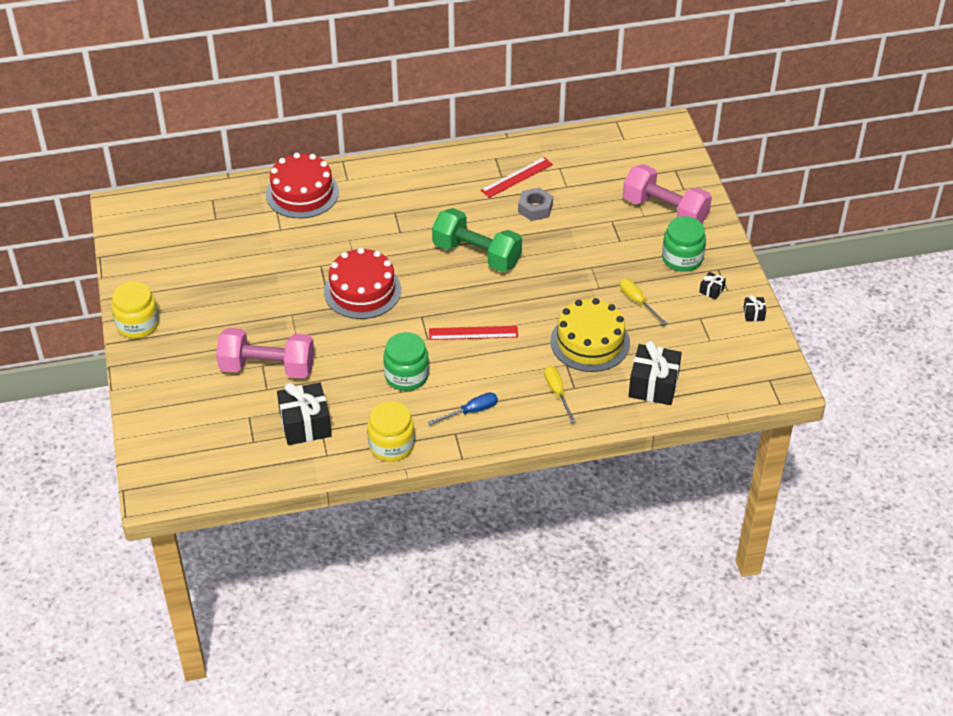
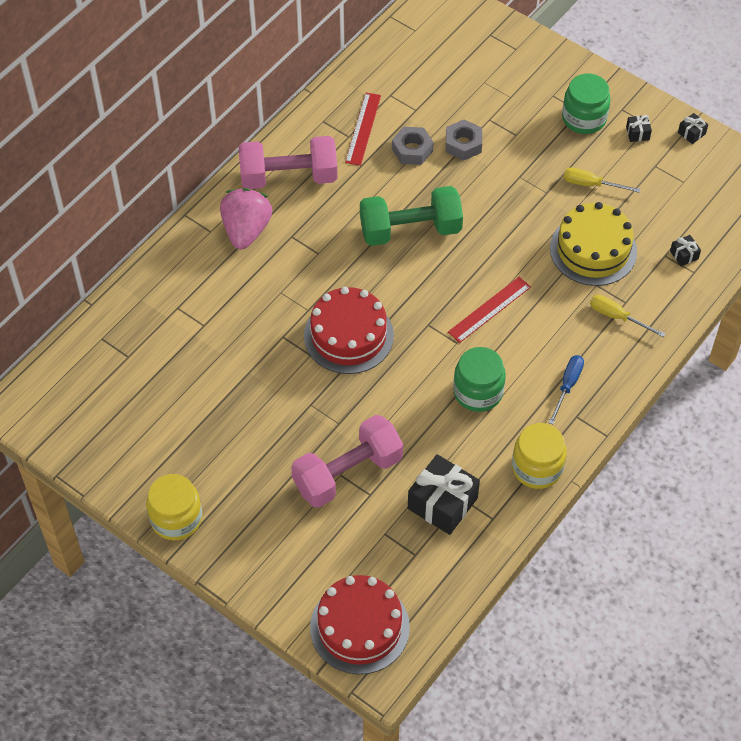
camera: 40 degrees left, 10 degrees up
(302, 193) = (183, 273): red cake -> red cake (359, 627)
(370, 192) = (246, 230): none -> pink strawberry
(575, 225) = (463, 144): none -> grey nut
(653, 385) = (684, 255): black gift -> black gift, size x0.45
(665, 210) = (522, 80): pink dumbbell -> pink dumbbell (289, 177)

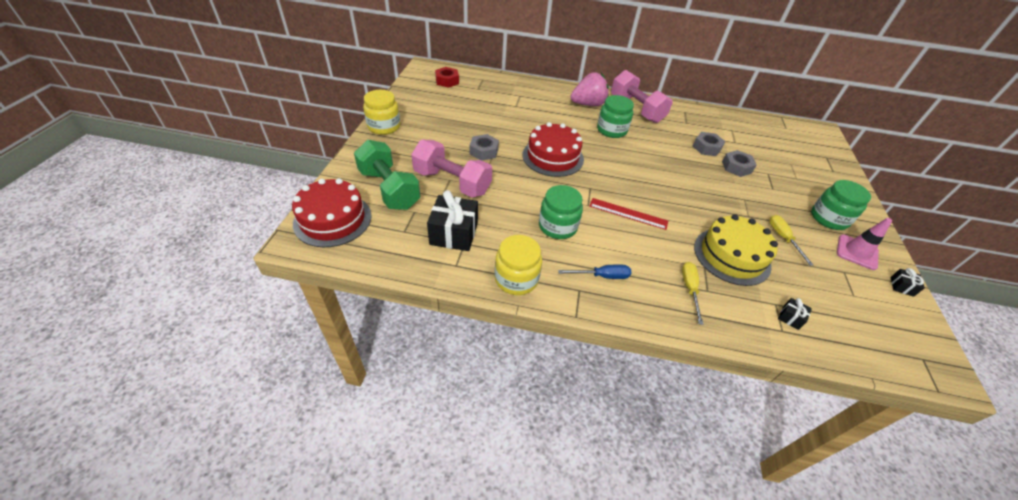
camera: 60 degrees right, 10 degrees down
(82, 391) = (447, 81): none -> red nut
(298, 411) = (484, 151): none -> grey nut
(323, 235) = (611, 130): none -> green jar
(363, 128) = (697, 126): red ruler -> none
(410, 230) = (651, 162): green dumbbell -> green dumbbell (389, 189)
(637, 133) = (857, 252): black gift -> pink traffic cone

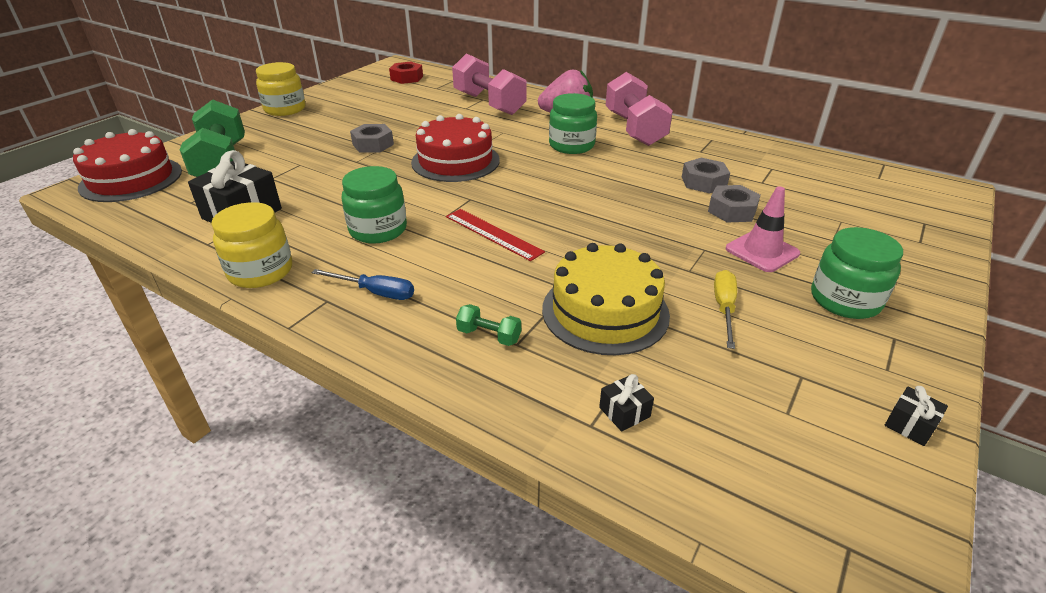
camera: 25 degrees right, 10 degrees down
(452, 182) = (299, 167): pink dumbbell -> pink dumbbell (489, 104)
(689, 289) = (489, 336): yellow screwdriver -> green dumbbell
(857, 252) = (857, 355): pink traffic cone -> pink traffic cone (762, 251)

